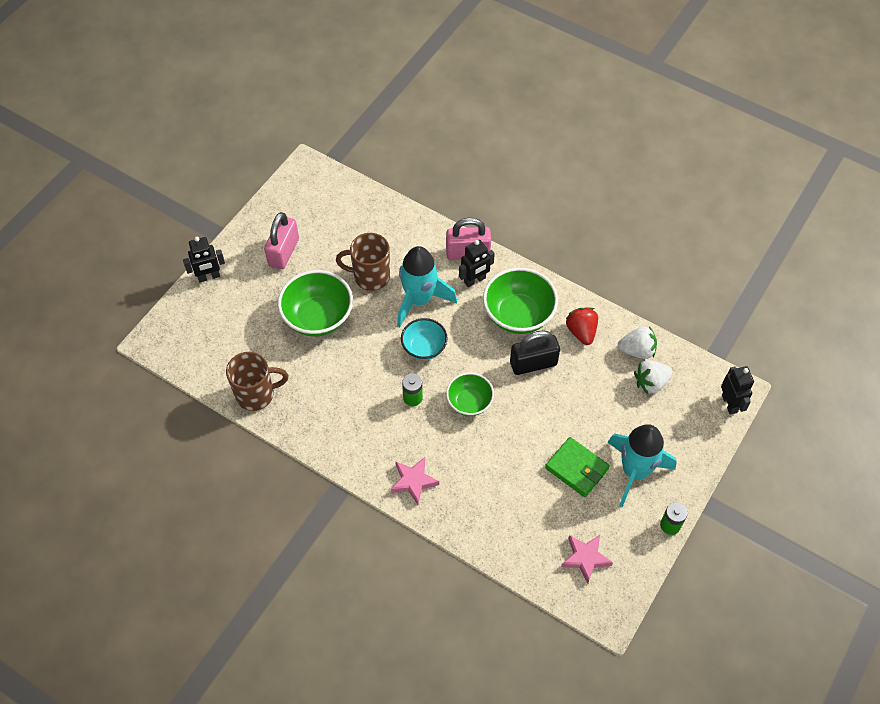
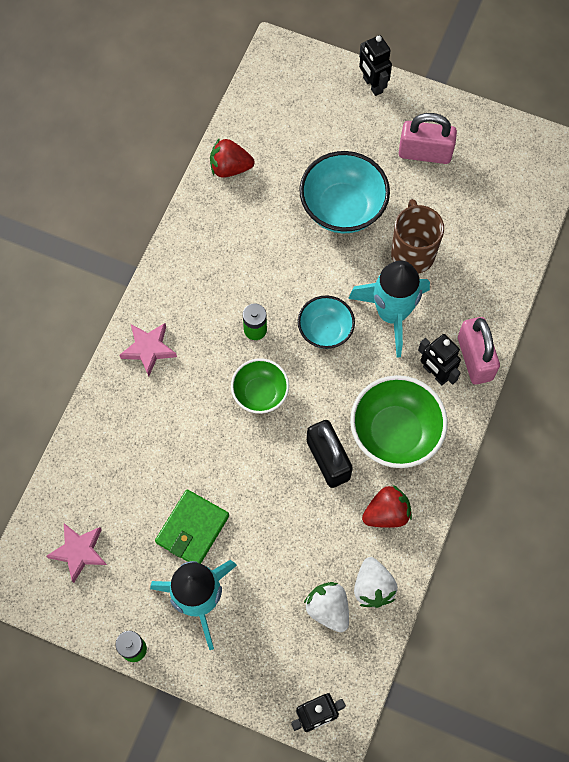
camera: 80 degrees right, 10 degrees up
(256, 394) = (230, 168): brown mug -> red strawberry
(318, 317) = (342, 208): green bowl -> turquoise bowl

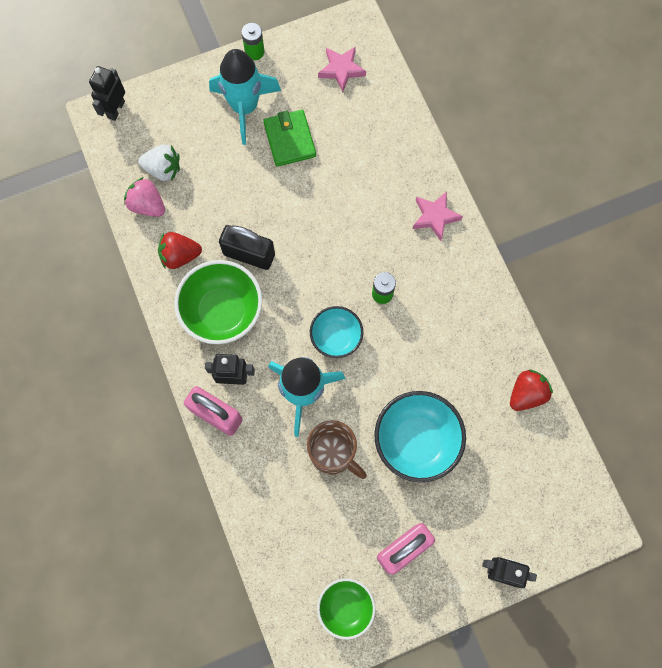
camera: 135 degrees right, 5 degrees up
(260, 393) = (334, 255): green bowl -> green bowl (345, 607)
(373, 587) = (147, 205): white strawberry -> pink strawberry
(386, 513) = (180, 256): red strawberry -> red strawberry turned 60 degrees clockwise

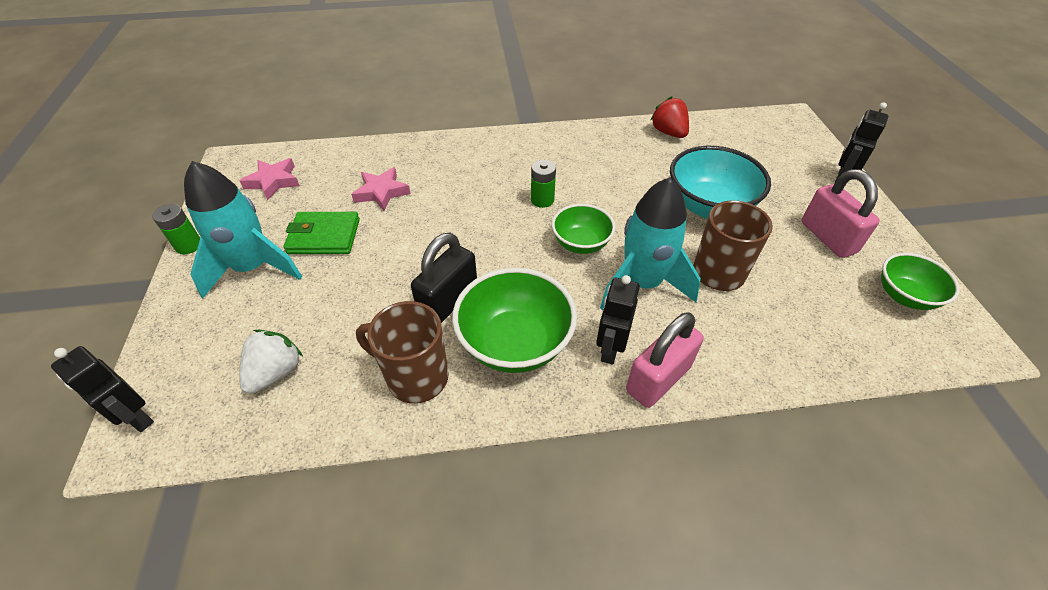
camera: 75 degrees left, 25 degrees down
(147, 205) = (318, 403): pink strawberry -> none
(180, 256) = (415, 377): red strawberry -> brown mug
(336, 337) = (581, 243): turquoise bowl -> green bowl
(435, 217) = (475, 151): pink star -> pink star (381, 192)

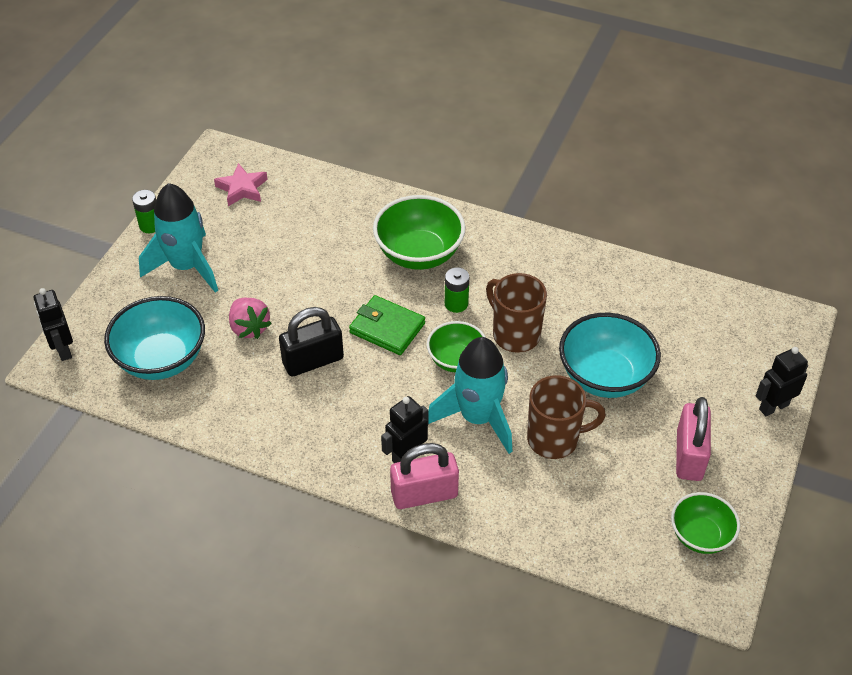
camera: 30 degrees right, 0 degrees up
(276, 372) = (161, 359): white strawberry -> turquoise bowl
(324, 236) = (253, 261): green wallet -> green wallet (387, 328)
(359, 298) = (249, 328): none -> pink strawberry
(381, 192) = (324, 237): pink star -> none
(415, 377) = (252, 408): brown mug -> brown mug (514, 334)
(515, 343) = (339, 417): green bowl -> green bowl (419, 254)
(668, 133) = (642, 282): red strawberry -> none

